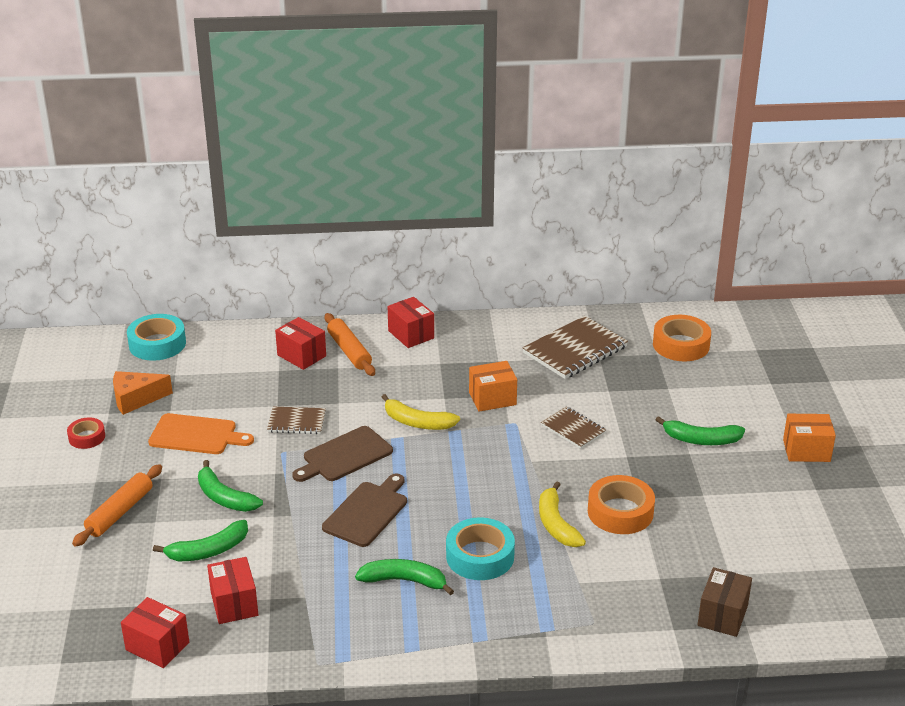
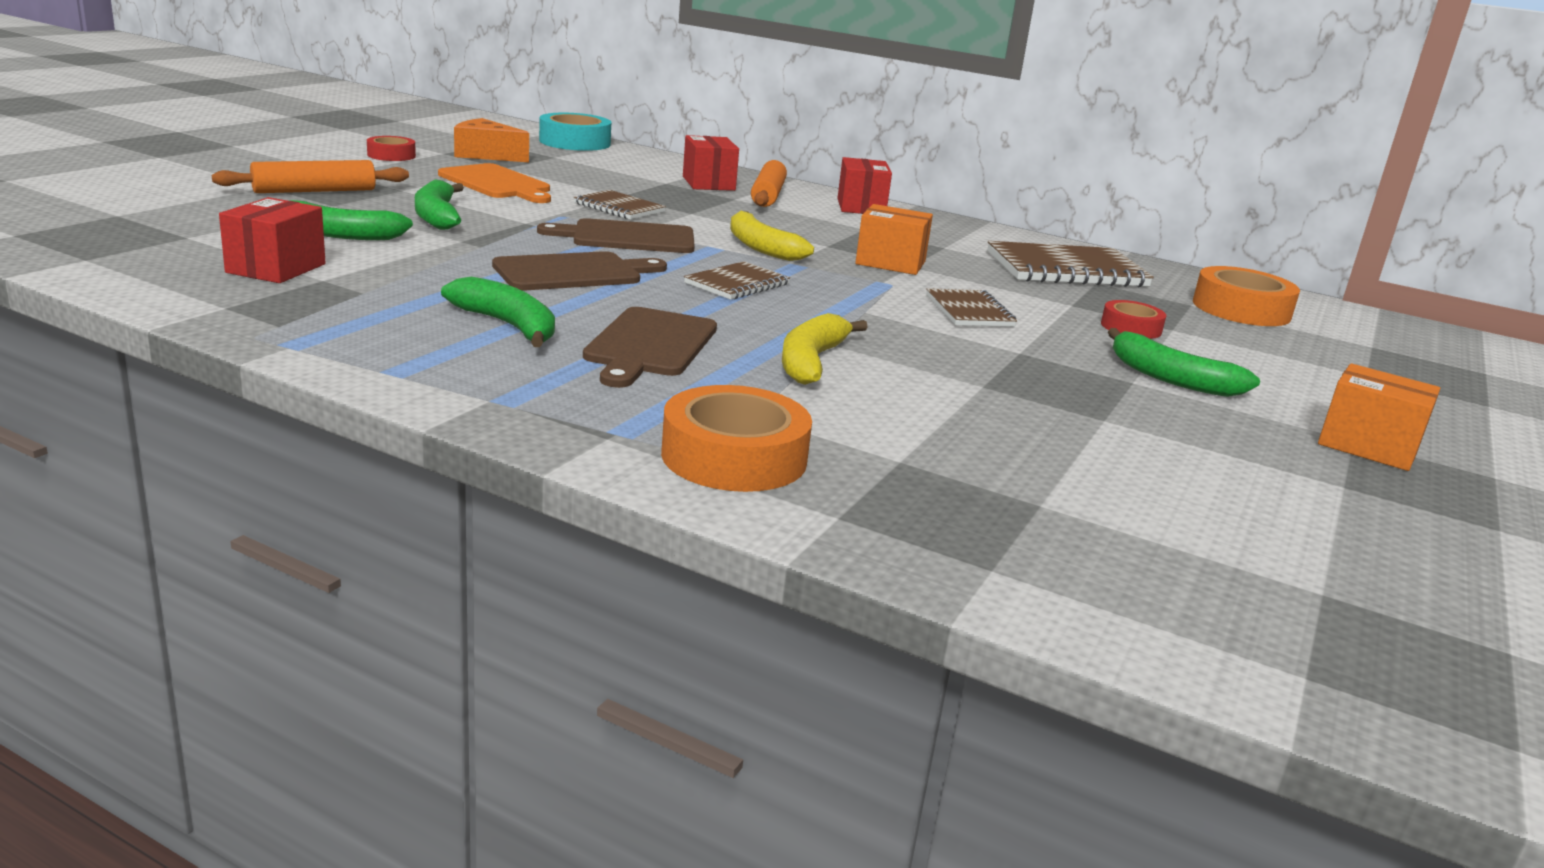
camera: 30 degrees right, 10 degrees down
(157, 646) = (126, 261): red box -> none
(450, 471) = (737, 284): none -> brown notebook
(480, 556) = (649, 345): turquoise tape -> brown cutting board
(620, 512) = (932, 386): orange tape -> orange tape (734, 456)
(651, 399) = (1131, 328): none -> red tape
(722, 615) = (959, 540): brown box -> none

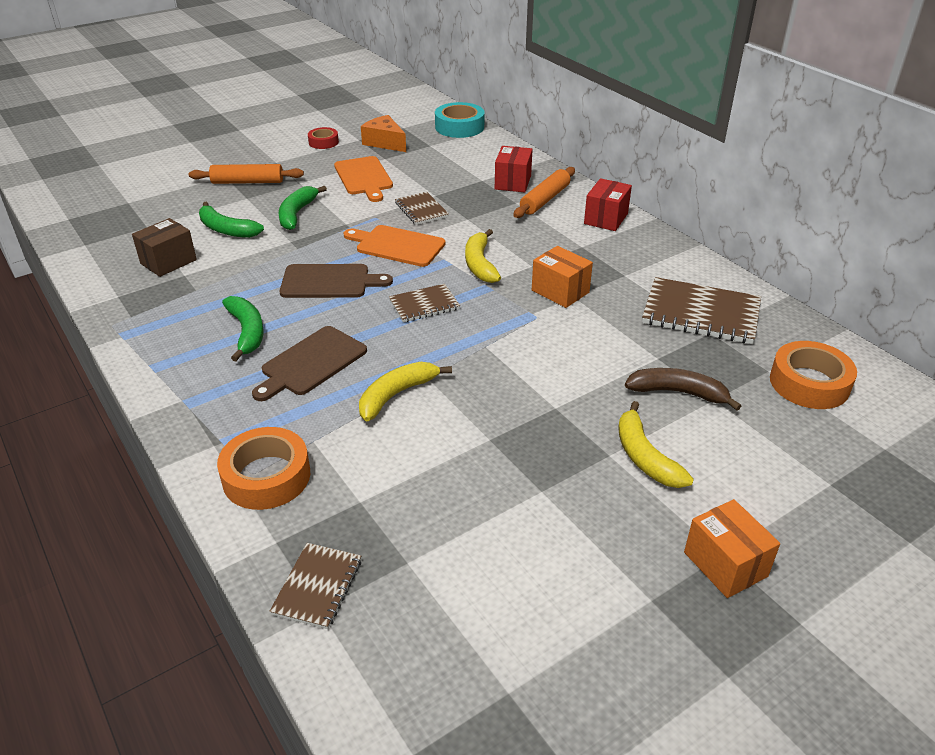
camera: 30 degrees right, 15 degrees up
(276, 268) = (168, 262): red box -> brown box
(627, 237) = (397, 245): brown cutting board -> orange cutting board
(969, 311) = (564, 355): brown notebook -> brown notebook (317, 587)
(1131, 328) = (678, 393): red tape -> brown banana
(1170, 378) = (645, 456): green banana -> yellow banana

